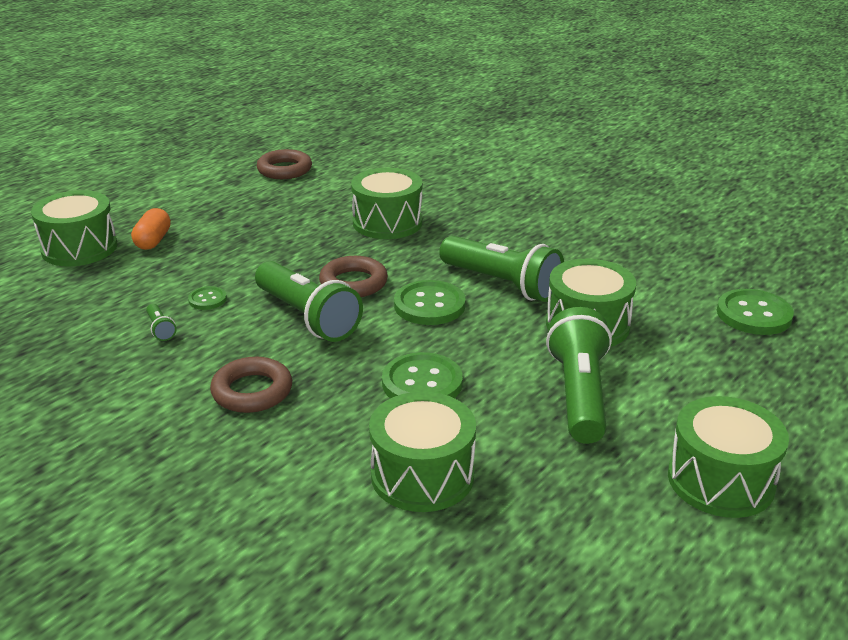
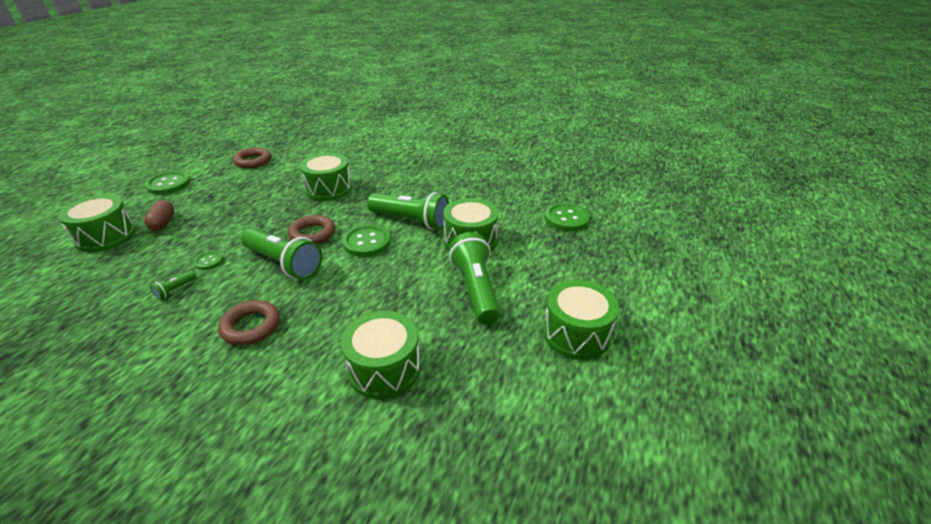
camera: 15 degrees left, 5 degrees up
(153, 241) = (163, 223): orange capsule -> brown capsule
(160, 329) = (175, 290): green flashlight -> green flashlight turned 75 degrees clockwise
(422, 383) = (371, 299): green button -> green button (169, 184)

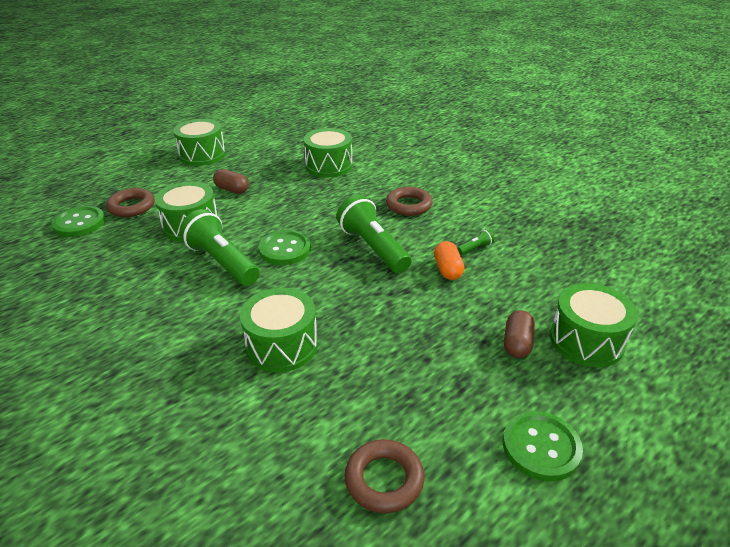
camera: 155 degrees left, 0 degrees up
(209, 261) = (448, 269): green button -> orange capsule
(312, 234) = (334, 274): brown ring -> brown ring (131, 207)
(475, 289) = (232, 190): green flashlight -> brown capsule

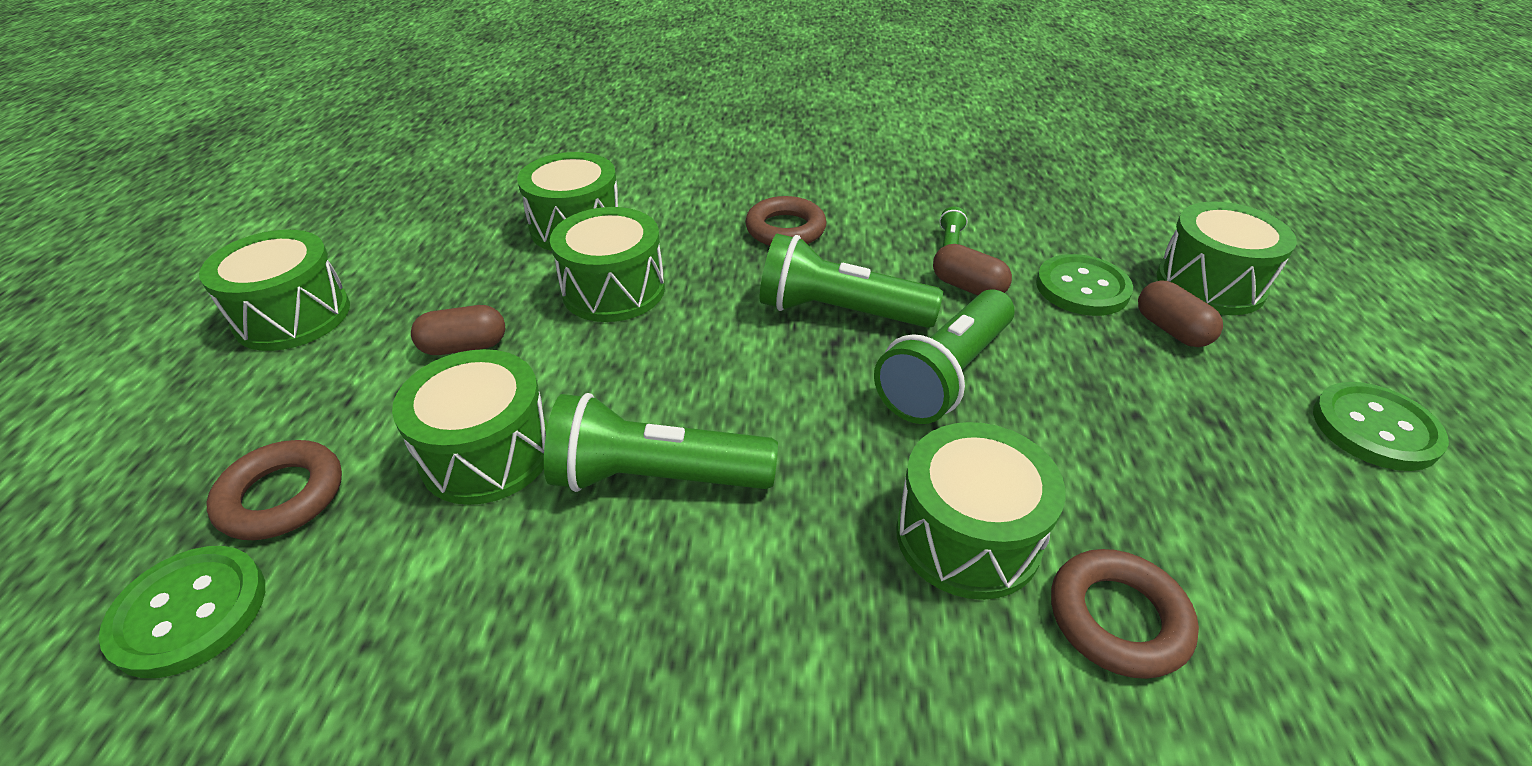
camera: 45 degrees left, 5 degrees up
(285, 249) = (723, 390): green button -> green button (1082, 288)
(305, 195) = (613, 290): none -> green drum
(372, 294) = (945, 375): none -> green flashlight
(384, 480) = (1360, 605): brown ring -> brown ring (1117, 618)
(448, 269) = (968, 287): orange capsule -> brown capsule

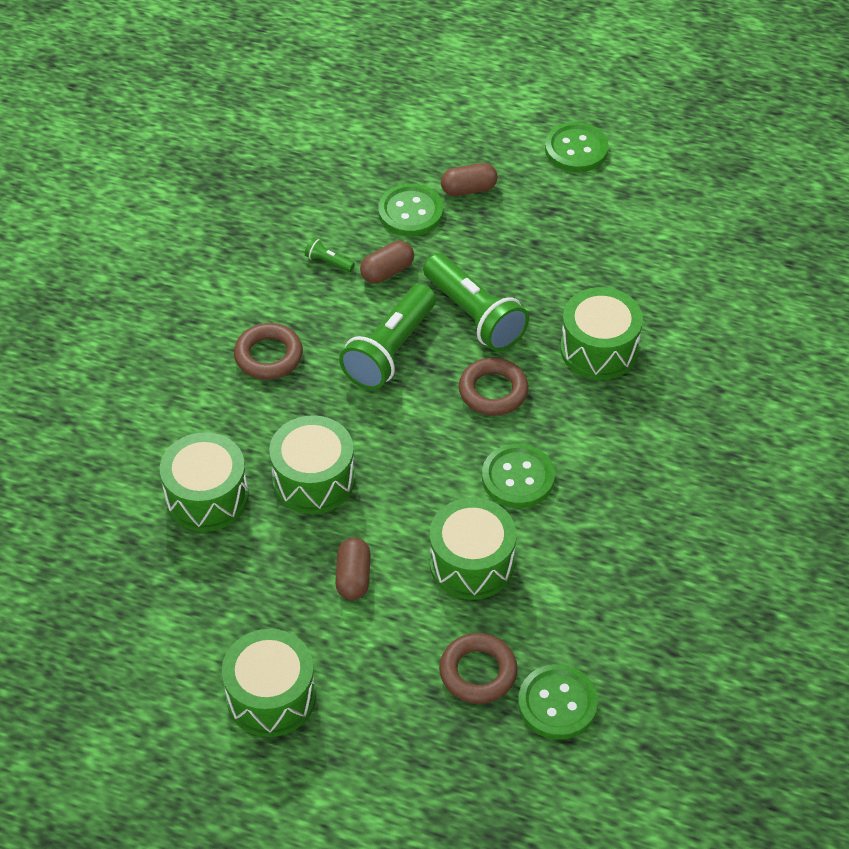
camera: 75 degrees left, 10 degrees up
(656, 477) = (518, 478): green flashlight -> green button
(1117, 618) = (660, 311): brown ring -> brown ring (493, 391)
(1210, 284) = (430, 147): green drum -> none

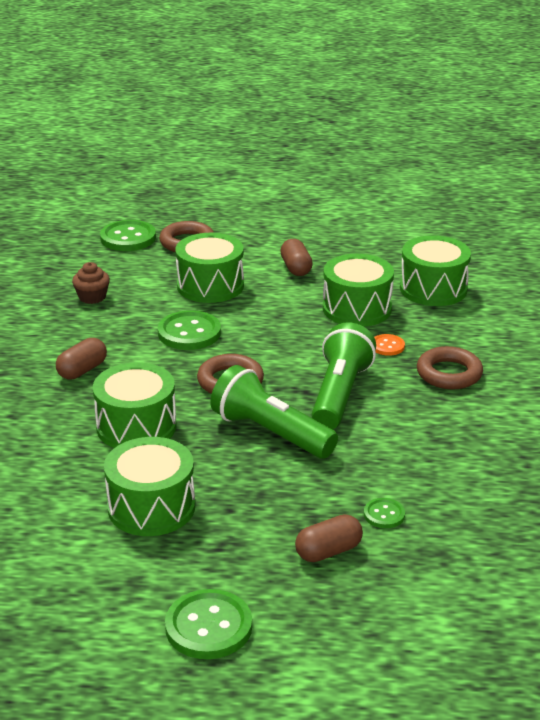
camera: 165 degrees right, 20 degrees down
(271, 696) = (321, 217): green drum -> green drum (151, 507)
(310, 409) = (387, 346): none -> orange button
(328, 262) = (444, 453): green flashlight -> none
(387, 271) = (378, 454): brown capsule -> brown capsule (82, 370)
(410, 212) = (384, 514): green button -> green button, size x0.53
(621, 572) = (92, 297): none -> brown cupcake

